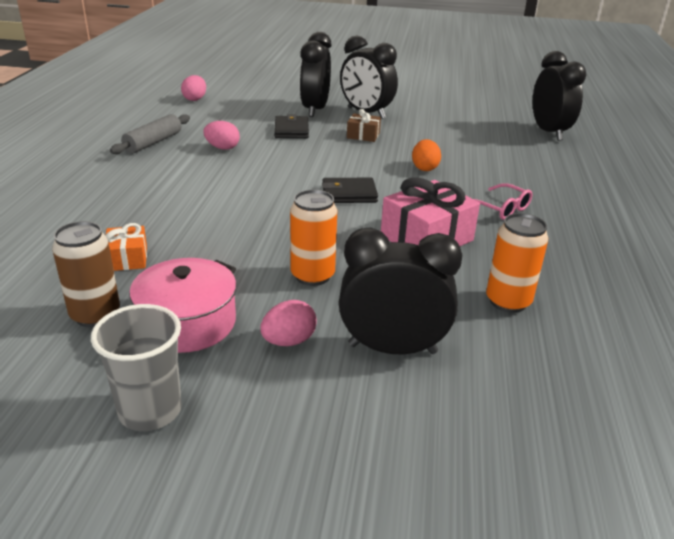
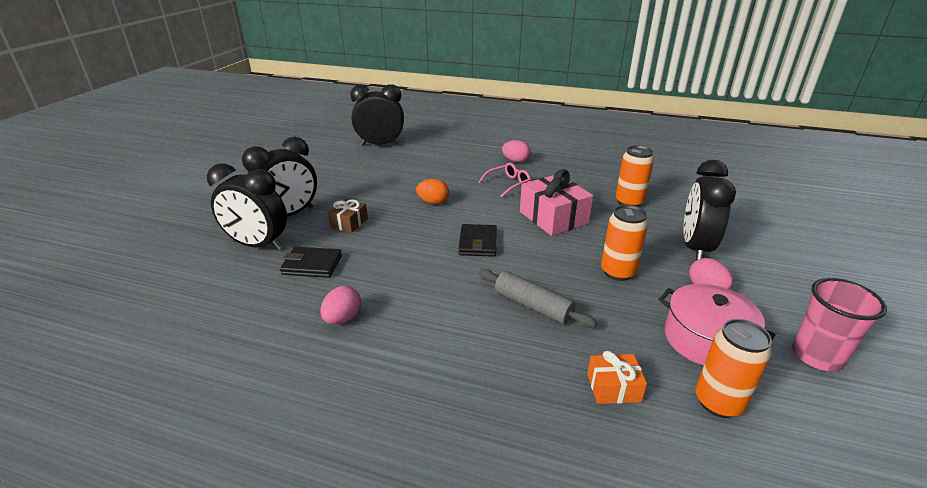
camera: 80 degrees left, 0 degrees up
(95, 315) = (718, 402): brown can -> orange can
(150, 410) = (817, 356): grey cup -> pink cup
(153, 142) = (296, 386): grey rolling pin -> grey rolling pin (533, 305)
(195, 99) = (138, 346): pink egg -> pink egg (515, 161)

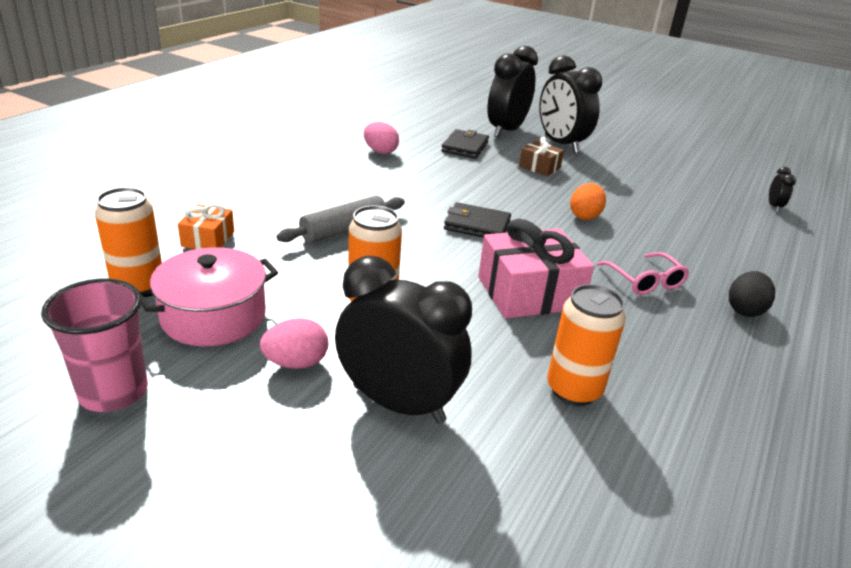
camera: 100 degrees right, 0 degrees up
(380, 145) = (774, 206): black clock -> black clock, size x0.42
(515, 161) = (745, 310): pink egg -> black egg

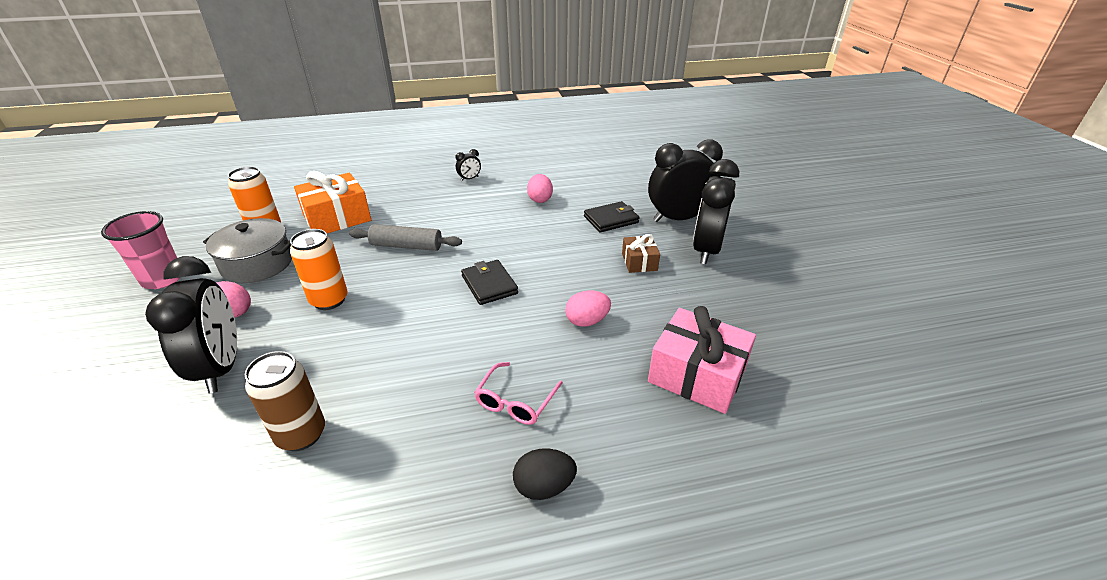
camera: 50 degrees right, 5 degrees up
(208, 239) = (337, 218): orange gift -> orange gift, size x1.85
(213, 316) = (257, 264): pink pot -> grey pot
(529, 293) = (418, 353): pink gift -> pink gift (697, 375)
(573, 390) = (301, 434): orange can -> brown can
(584, 216) = (587, 321): orange egg -> pink egg
(774, 206) = (827, 425): black clock -> black clock (469, 179)

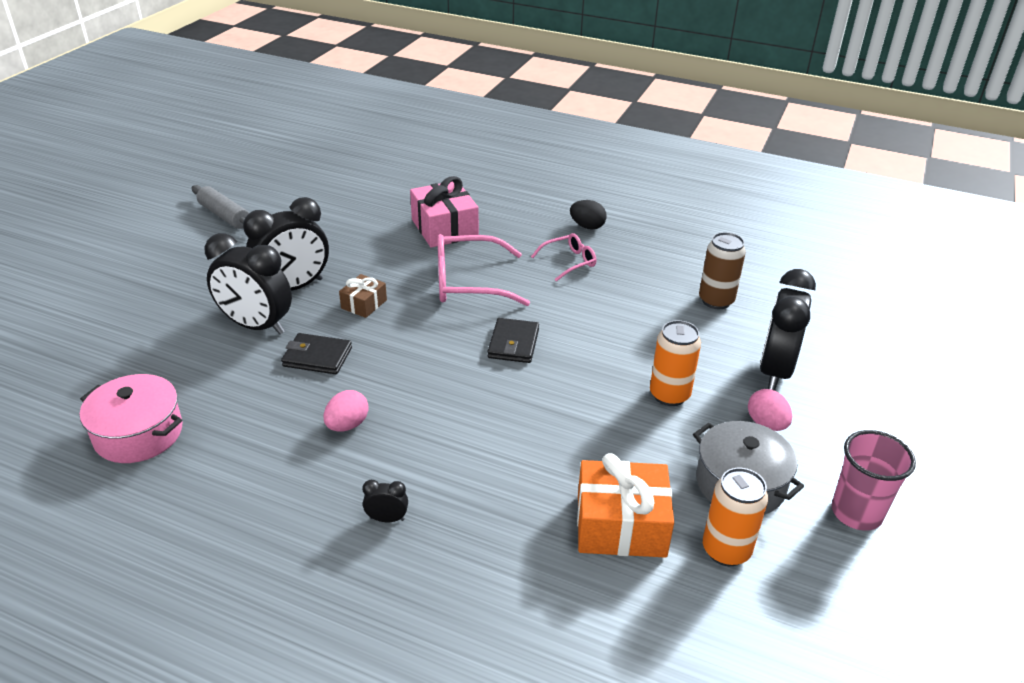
camera: 145 degrees left, 0 degrees up
(406, 246) = (559, 428): grey rolling pin -> grey rolling pin (225, 216)
(587, 321) = (469, 282): pink egg -> pink glasses
(633, 160) = (138, 434): none -> pink pot

